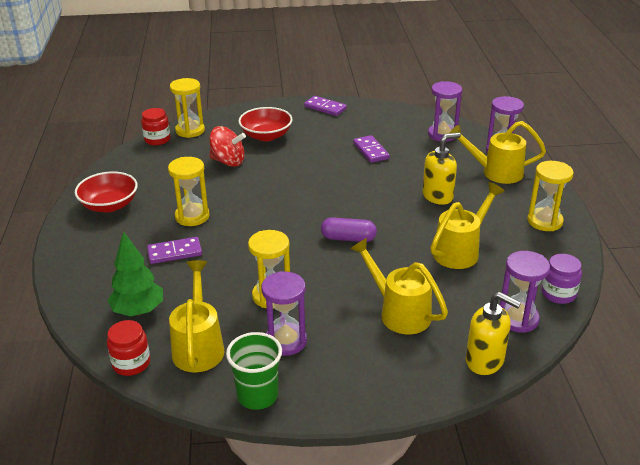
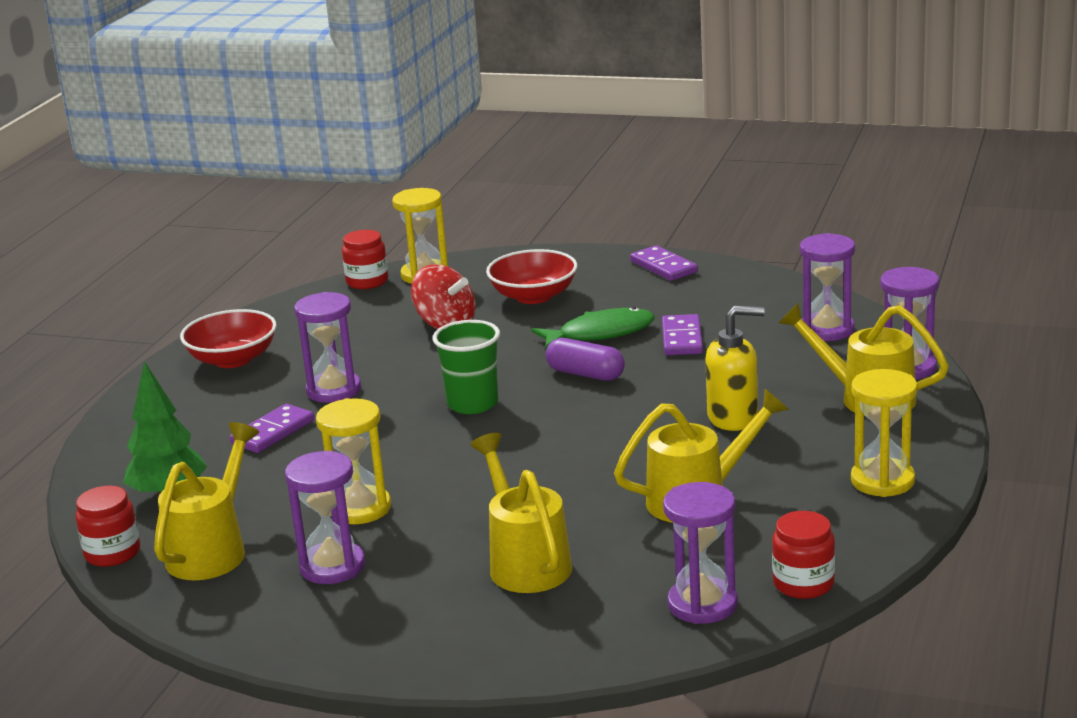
camera: 25 degrees right, 10 degrees down
(174, 252) = (272, 432): purple domino -> purple domino turned 60 degrees counterclockwise
(192, 216) = (333, 390): yellow hourglass -> purple hourglass
(257, 395) = (240, 622): green cup -> green cup (472, 404)
(323, 154) = (600, 334): none -> green fish
(348, 238) = (536, 454): purple capsule -> purple capsule (585, 374)
(485, 361) = (598, 647): yellow soap dispenser -> none
(558, 294) = (803, 584): purple jar -> red jar

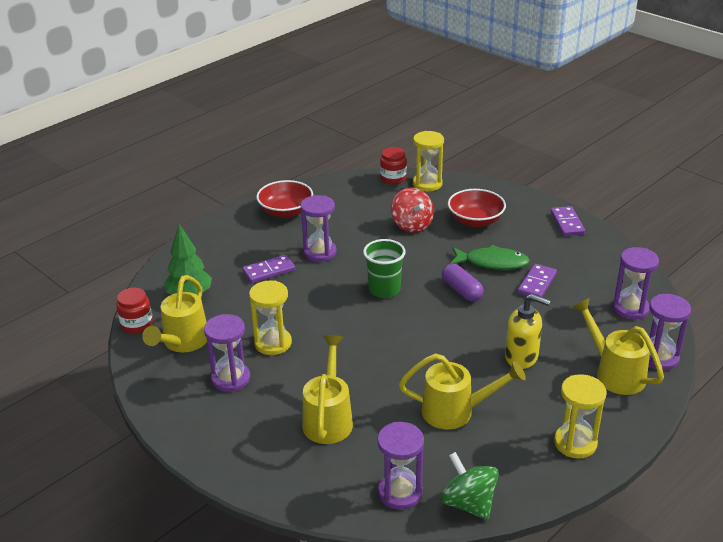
camera: 25 degrees right, 10 degrees up
(212, 550) = (183, 342): yellow watering can -> yellow watering can turned 150 degrees clockwise
(803, 584) = (468, 503): red jar -> green spinning top

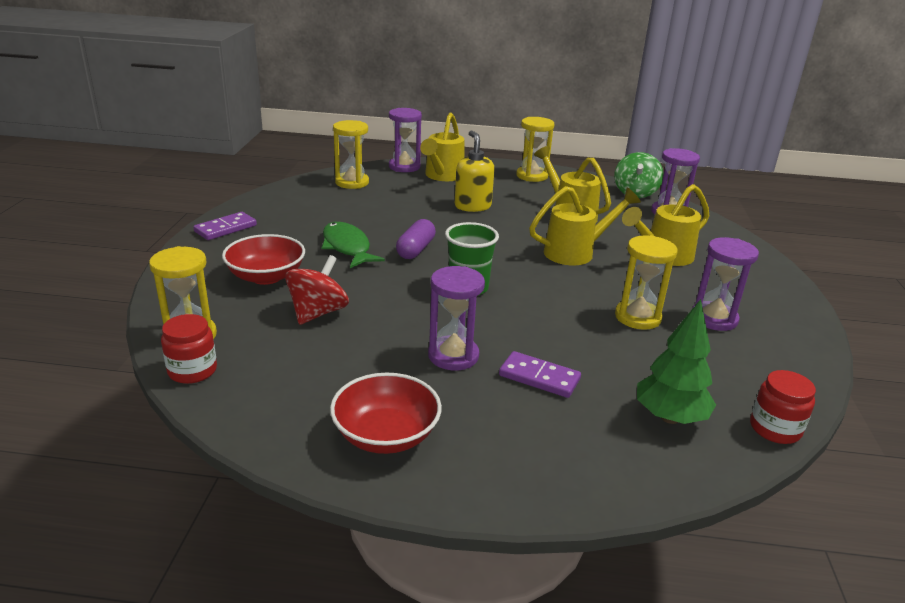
camera: 130 degrees left, 5 degrees down
(183, 342) = (732, 374): yellow watering can -> yellow watering can (575, 252)
(536, 283) = (359, 221): purple domino -> none
(630, 308) = (352, 182): purple hourglass -> yellow hourglass

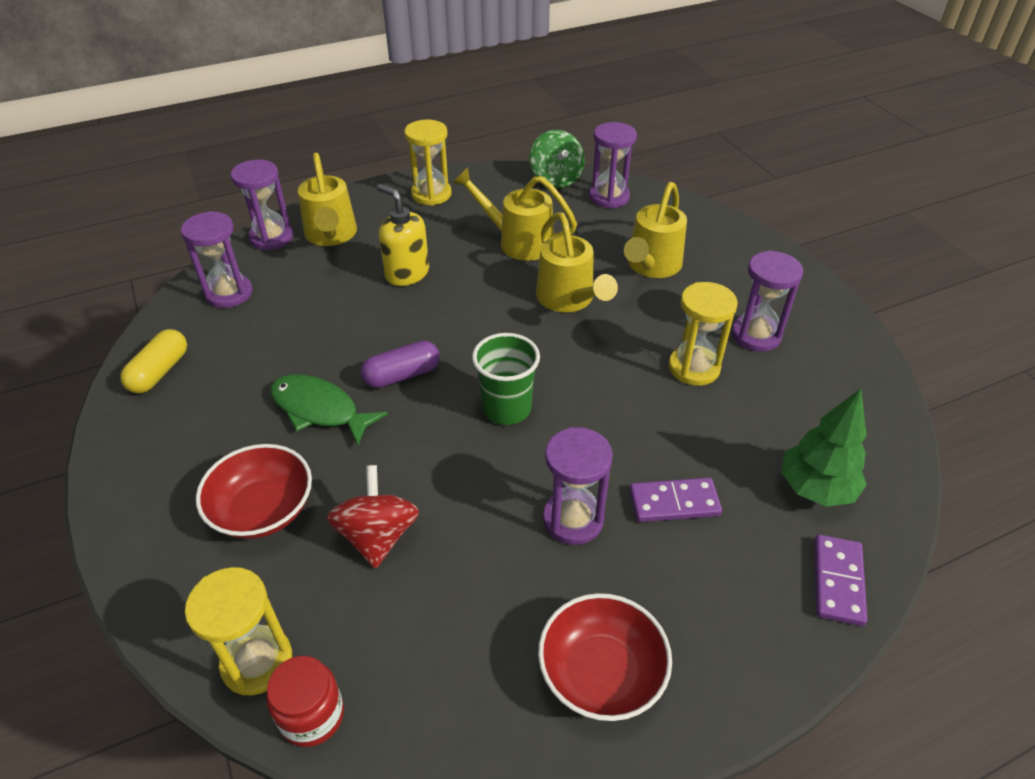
camera: 30 degrees left, 15 degrees up
(225, 228) = (132, 453): purple domino -> purple domino (837, 581)
(277, 202) = (160, 372): none -> yellow capsule
(352, 182) = (229, 293): yellow hourglass -> purple hourglass
(416, 249) = (402, 375): purple capsule -> purple capsule turned 75 degrees clockwise
(575, 252) = (568, 300): yellow watering can -> yellow watering can turned 120 degrees clockwise
(775, 429) = (898, 454): red jar -> none

